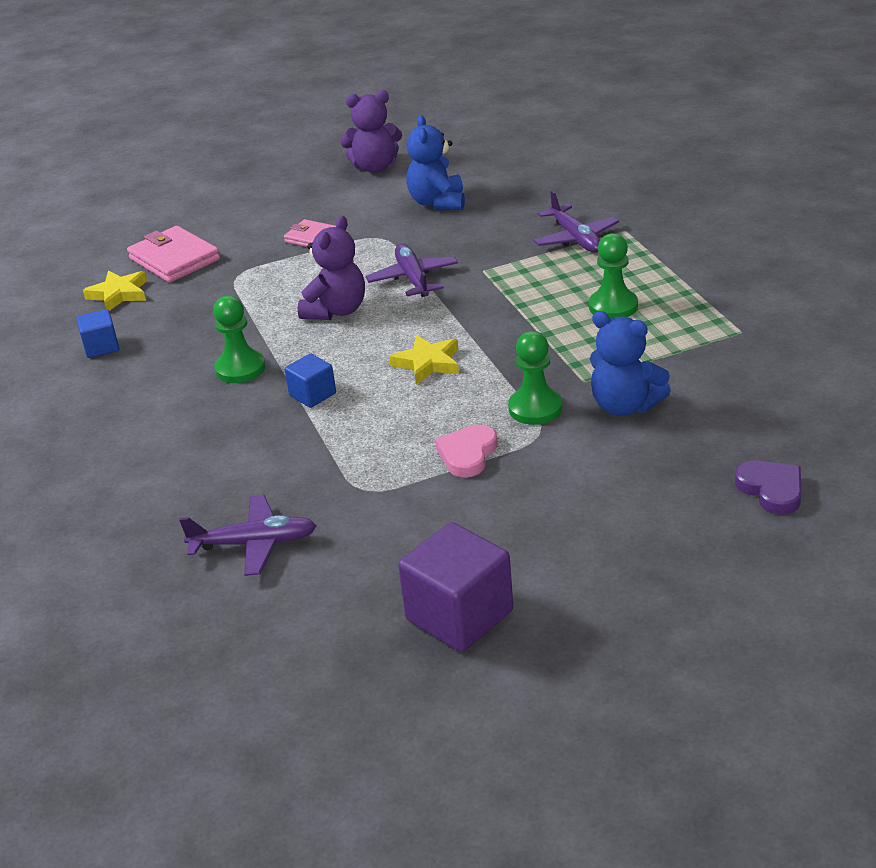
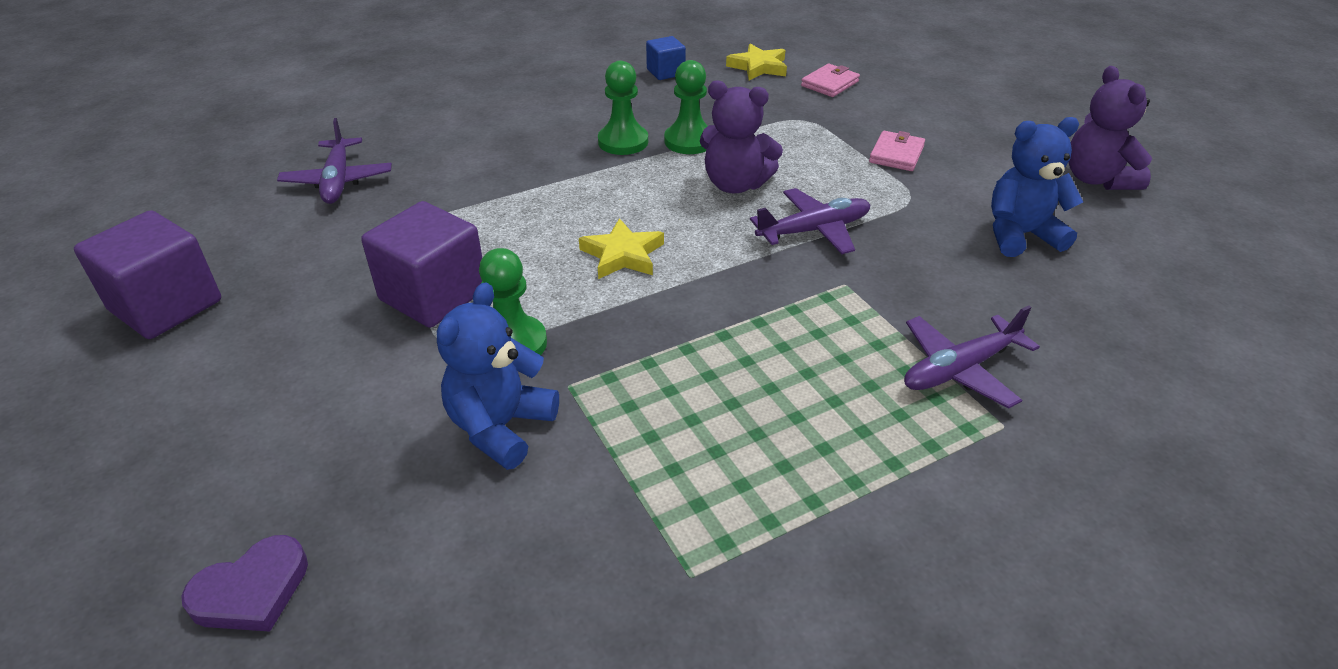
camera: 80 degrees right, 5 degrees up
(174, 259) = (830, 84): pink wallet -> pink wallet, size x0.61
(312, 395) = (570, 186): blue cube -> none
(467, 454) = (433, 295): pink heart -> purple cube
(613, 306) = (762, 413): green pawn -> green pawn (689, 141)

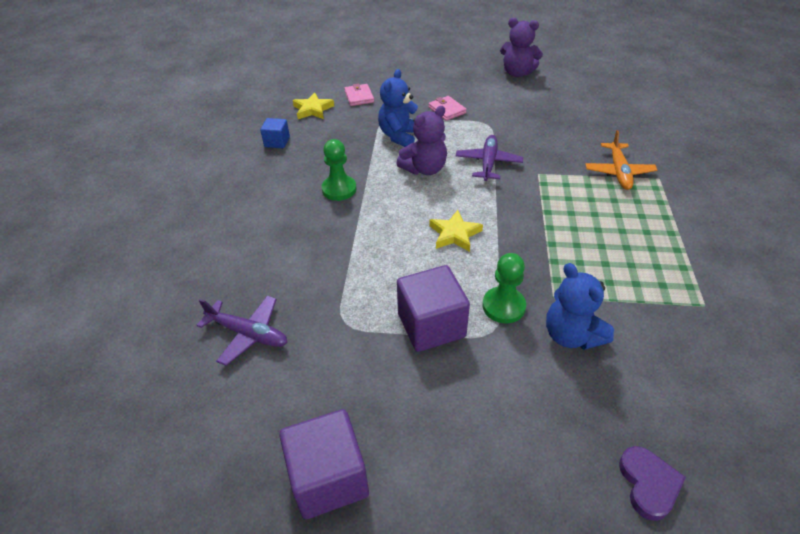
camera: 55 degrees left, 5 degrees up
(689, 141) = (365, 166): green pawn -> none
(960, 369) = (618, 172): purple plane -> orange plane
(1020, 235) = (540, 111): blue teddy bear -> blue teddy bear (400, 136)

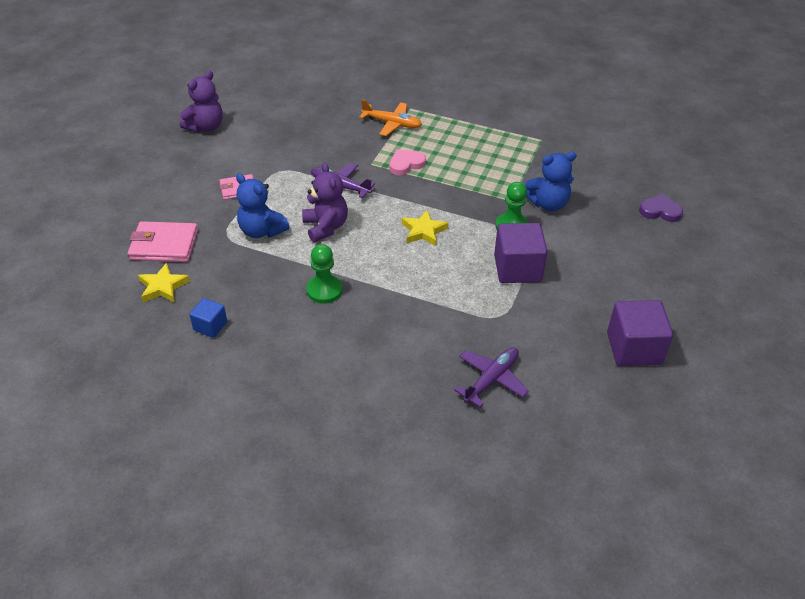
camera: 75 degrees left, 0 degrees up
(359, 97) = (164, 245): pink wallet -> pink wallet, size x1.65
(556, 197) = (406, 164): none -> pink heart

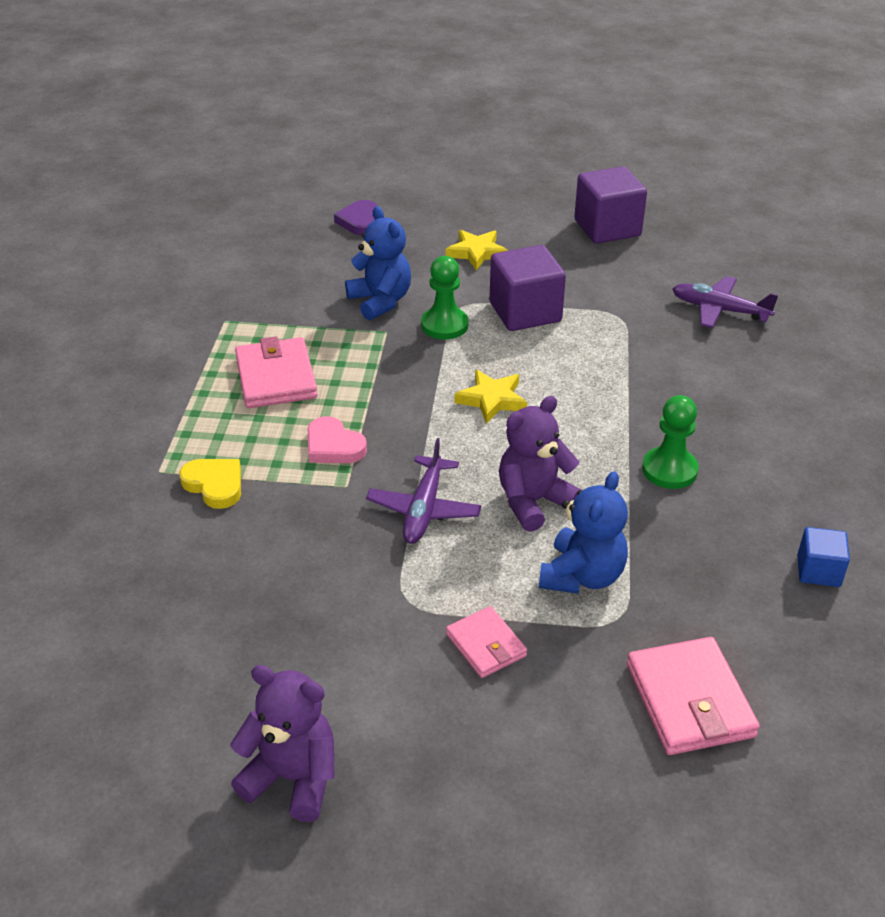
camera: 105 degrees left, 5 degrees down
(163, 287) = (783, 661): yellow star -> yellow star (476, 253)
(392, 123) = (215, 485): orange plane -> yellow heart
(476, 152) = (276, 378): none -> pink wallet

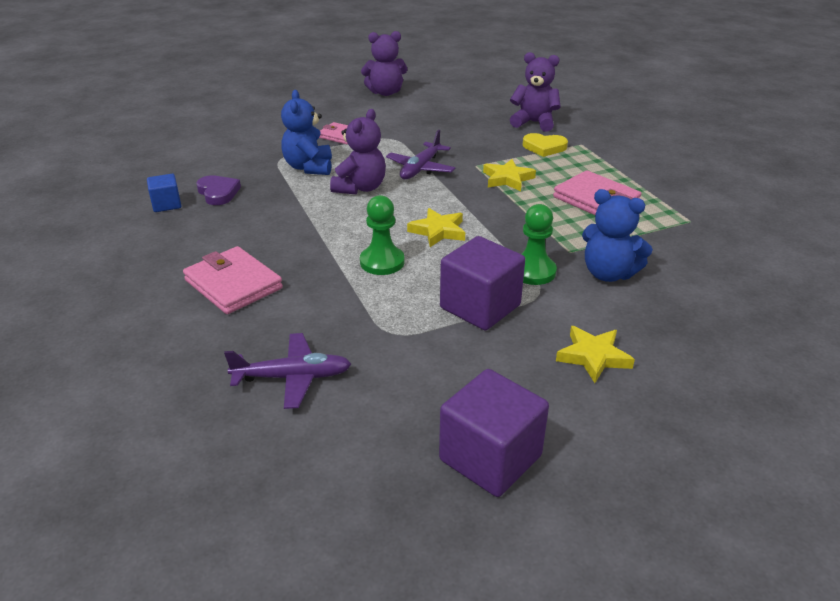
camera: 150 degrees right, 5 degrees down
(153, 548) = (534, 122): none -> purple teddy bear
(333, 446) = (507, 179): pink heart -> yellow star
(360, 221) = (752, 351): purple heart -> purple heart (218, 193)
(424, 509) = (420, 168): purple plane -> purple plane turned 135 degrees counterclockwise
(669, 470) = (282, 227): green pawn -> green pawn (382, 262)
(689, 700) = (230, 144): pink wallet -> pink wallet (233, 284)

